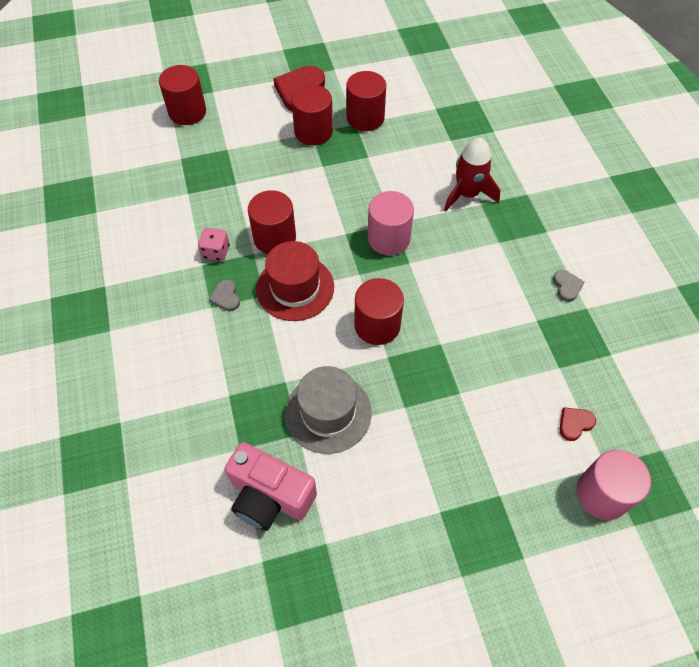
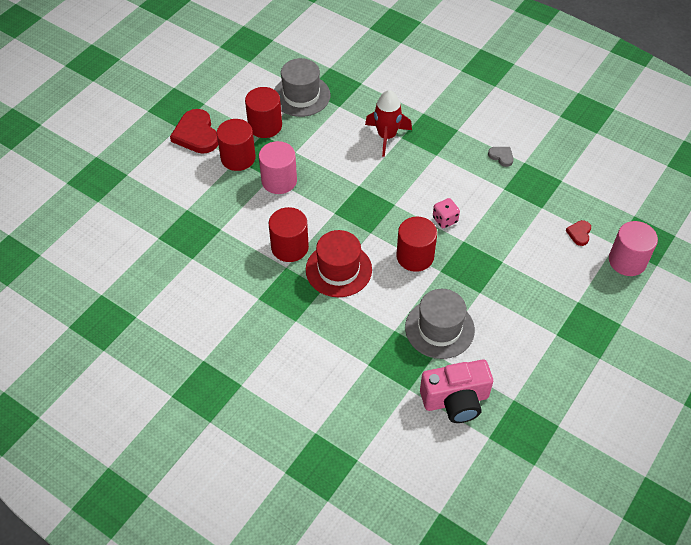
camera: 40 degrees left, 5 degrees down
(187, 112) = (124, 201): red cylinder -> none
(216, 252) = (258, 283): pink dice -> pink dice (445, 220)
(226, 297) = (298, 307): grey heart -> none
(388, 238) = (366, 197): pink cylinder -> pink cylinder (279, 181)
(425, 110) = (301, 96): none -> grey hat

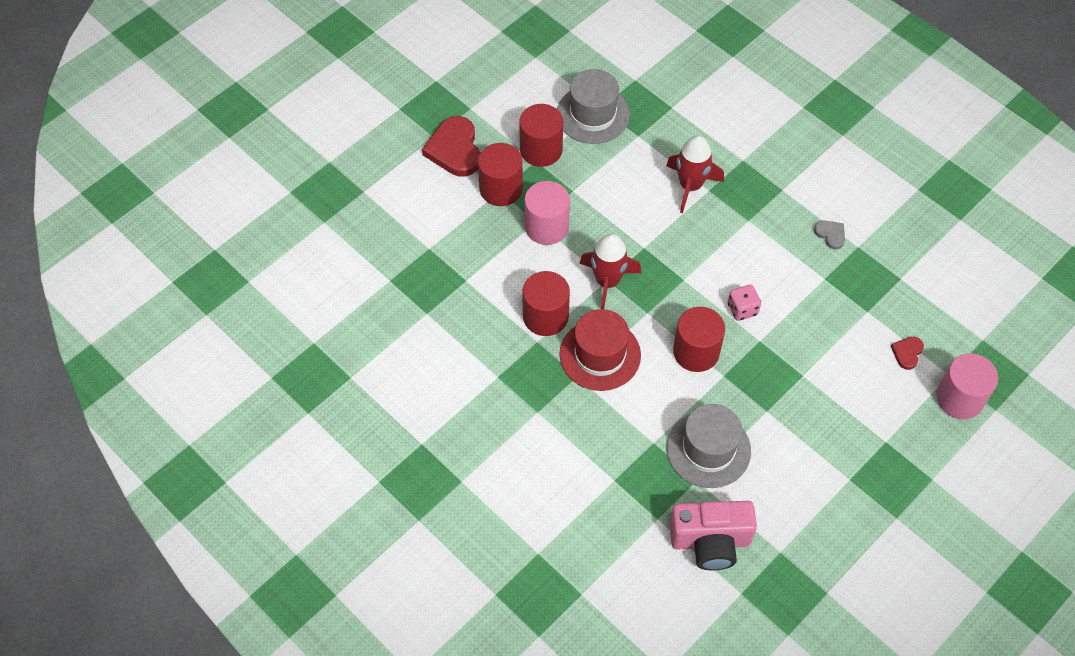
camera: 10 degrees right, 5 degrees up
(335, 214) = (607, 282): none -> red rocket

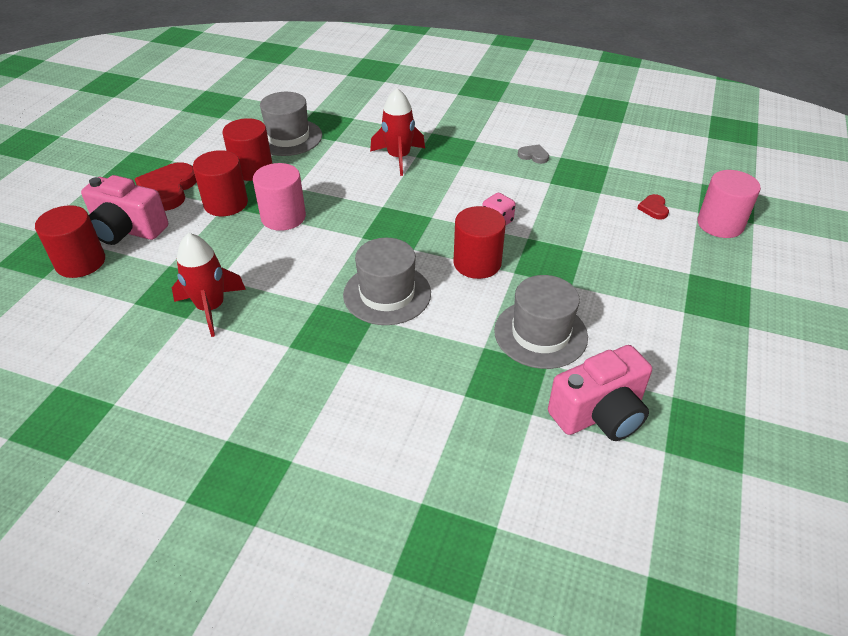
camera: 25 degrees left, 15 degrees down
(405, 191) = (127, 230): none -> pink camera
(454, 149) = (168, 189): red heart -> red heart turned 45 degrees clockwise
(545, 316) = (316, 281): red cylinder -> red cylinder (80, 262)
(600, 355) = (387, 294): red hat -> grey hat
(607, 282) = (363, 238): red rocket -> red rocket (211, 308)

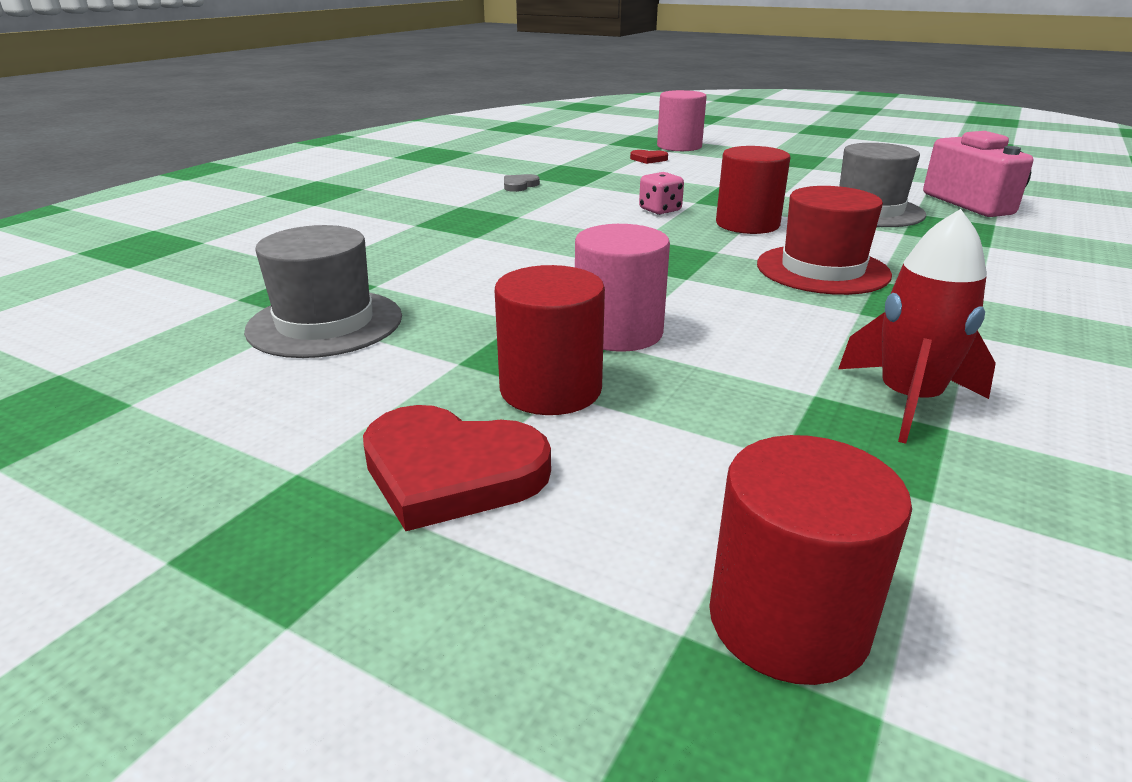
camera: 80 degrees left, 15 degrees down
(127, 230) = (630, 533): pink camera -> none
(252, 169) = (427, 361): red cylinder -> none
(387, 294) = (822, 270): grey hat -> red hat
(398, 157) = (473, 246): red rocket -> none

